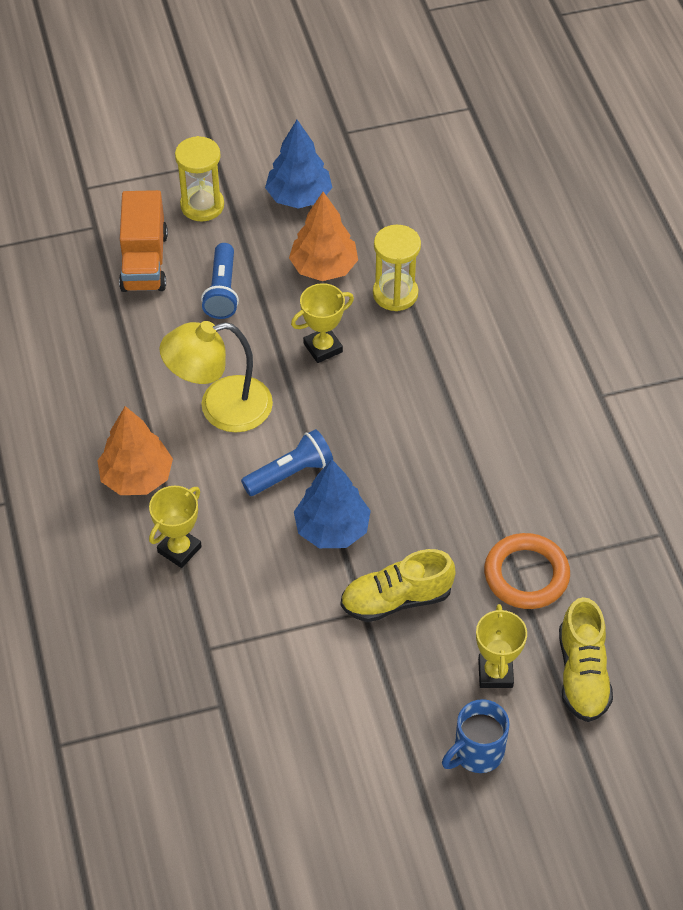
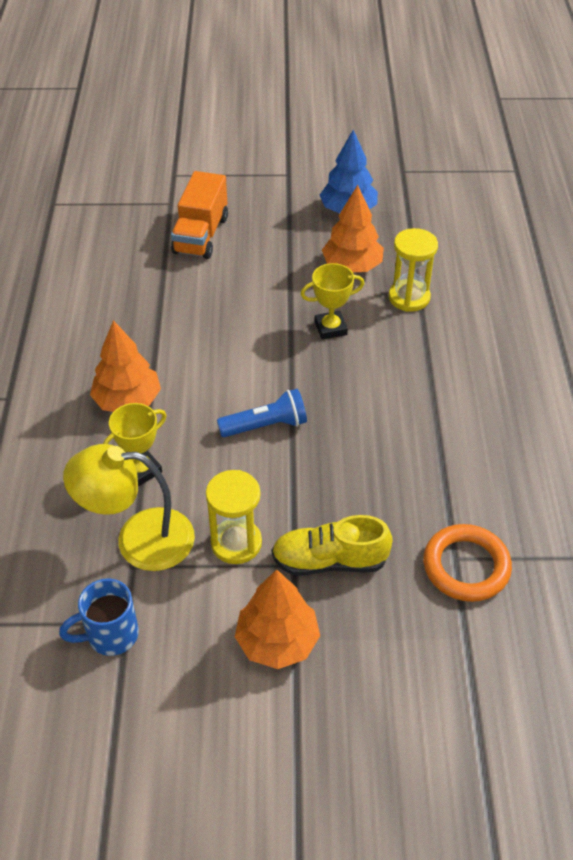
camera: 15 degrees right, 5 degrees down
(202, 205) = (264, 203): yellow hourglass -> yellow hourglass (236, 543)
(221, 408) = (223, 359): yellow lamp -> yellow lamp (139, 539)
(222, 291) = (258, 268): blue flashlight -> none
(332, 529) = (288, 482): blue tree -> none
(370, 688) = (277, 641): none -> orange tree
(476, 753) = (366, 736): blue mug -> blue mug (110, 635)
(495, 673) = (408, 657): yellow trophy -> none
(582, 674) = (500, 679): yellow shoe -> none

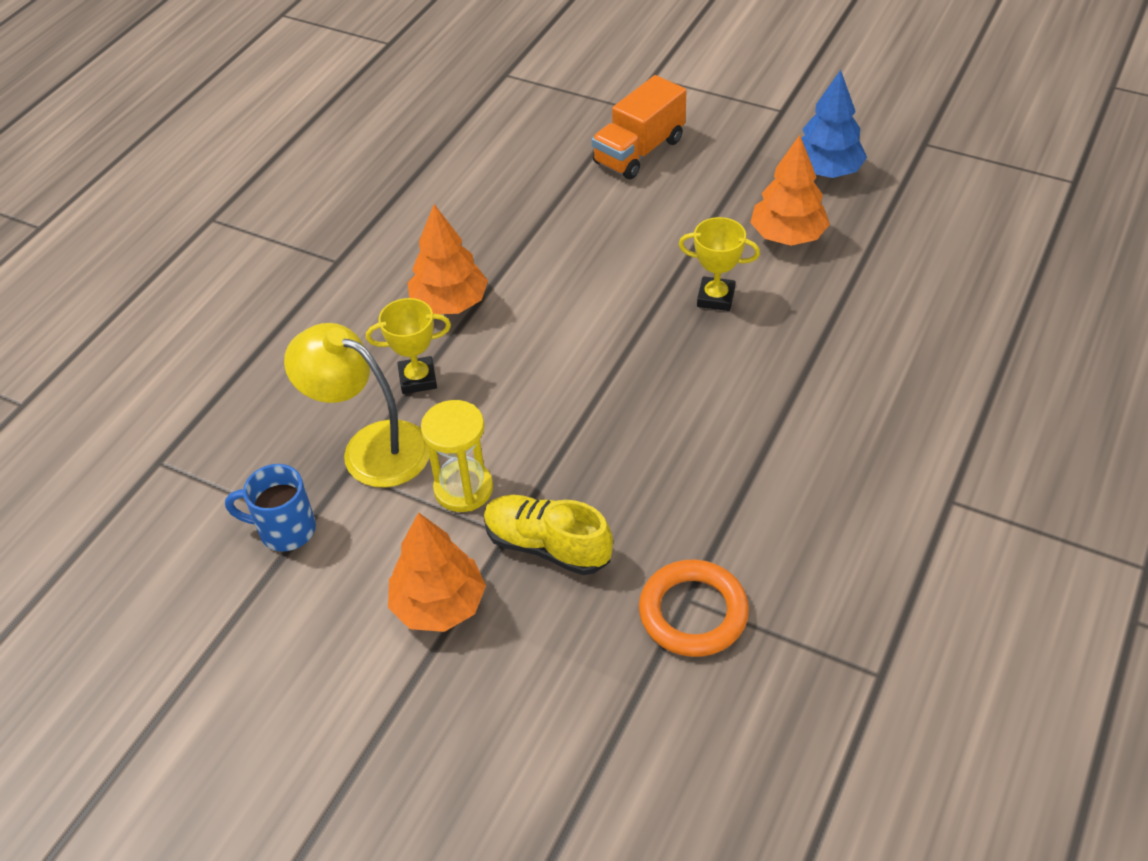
camera: 30 degrees right, 0 degrees up
(266, 425) = (574, 379): blue flashlight -> none
(409, 297) = (831, 292): yellow hourglass -> none

